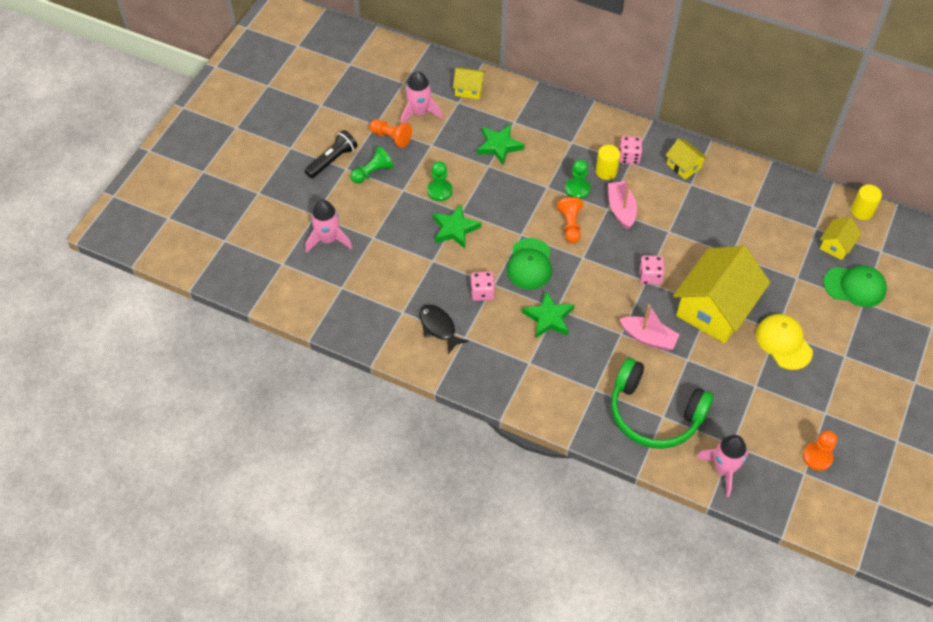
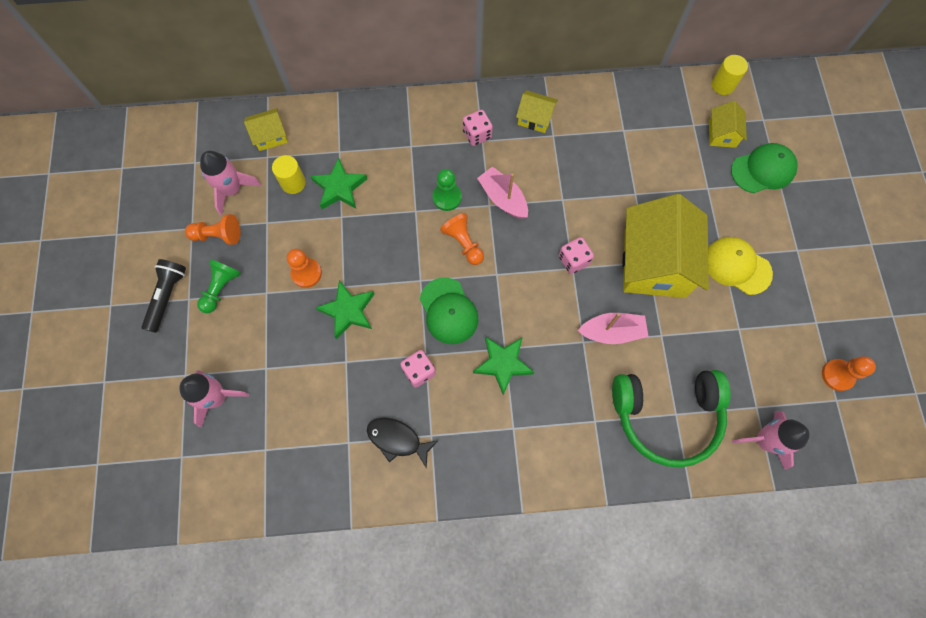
camera: 30 degrees left, 15 degrees up
(439, 191) = (306, 273): green pawn -> orange pawn
(606, 171) = (464, 162): yellow cylinder -> yellow cylinder (293, 183)

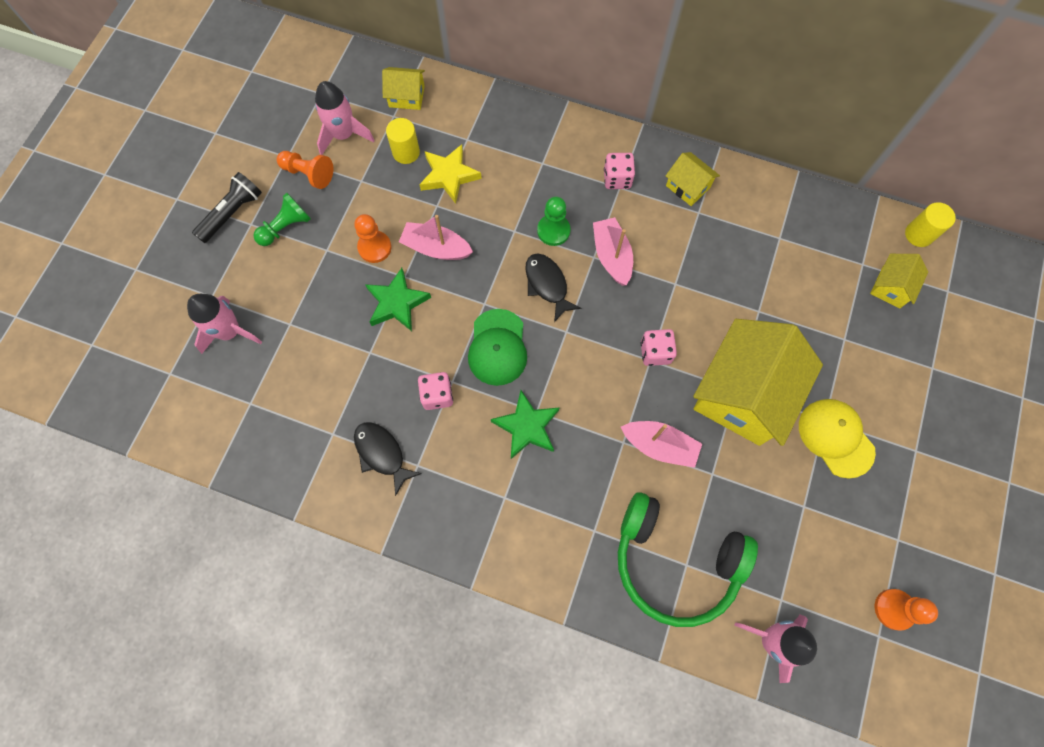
camera: 25 degrees right, 0 degrees up
(339, 188) = (449, 176): green star -> yellow star
(358, 252) = (436, 248): none -> pink boat
(463, 243) = (547, 285): orange pawn -> black fish
(763, 170) = (919, 346): green cap -> none

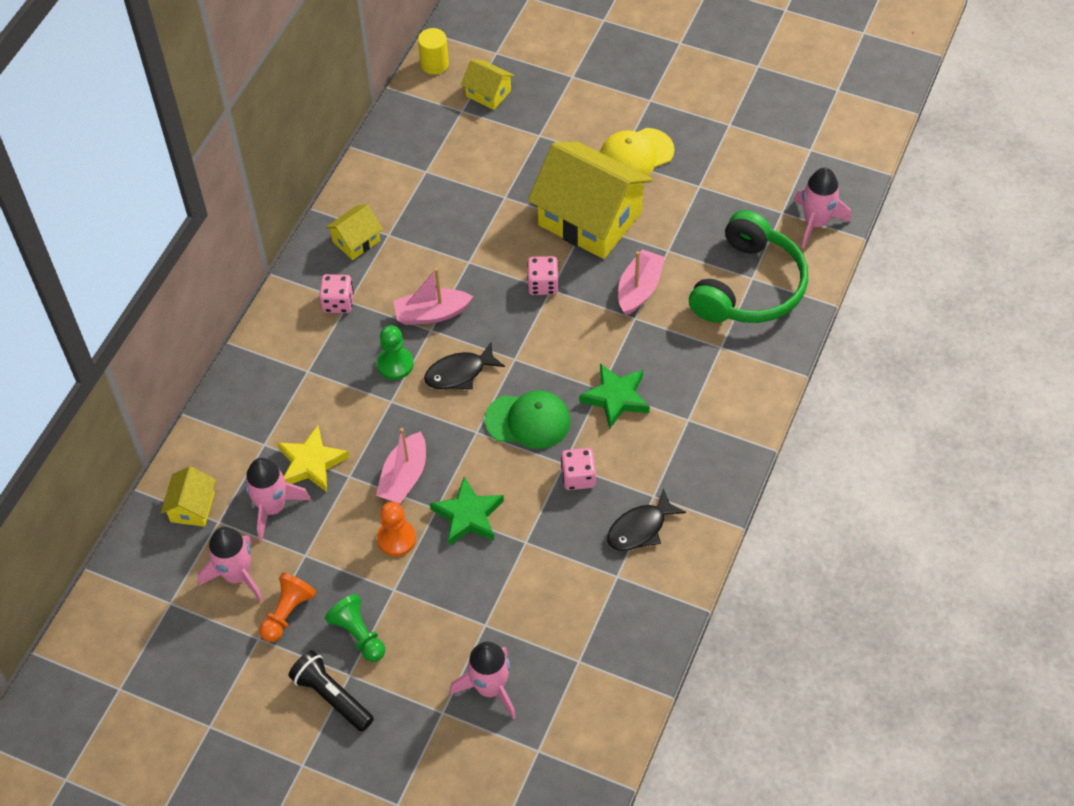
camera: 85 degrees left, 15 degrees down
(406, 152) = (272, 507): yellow cylinder -> pink rocket
(894, 609) = (788, 136): orange pawn -> none

